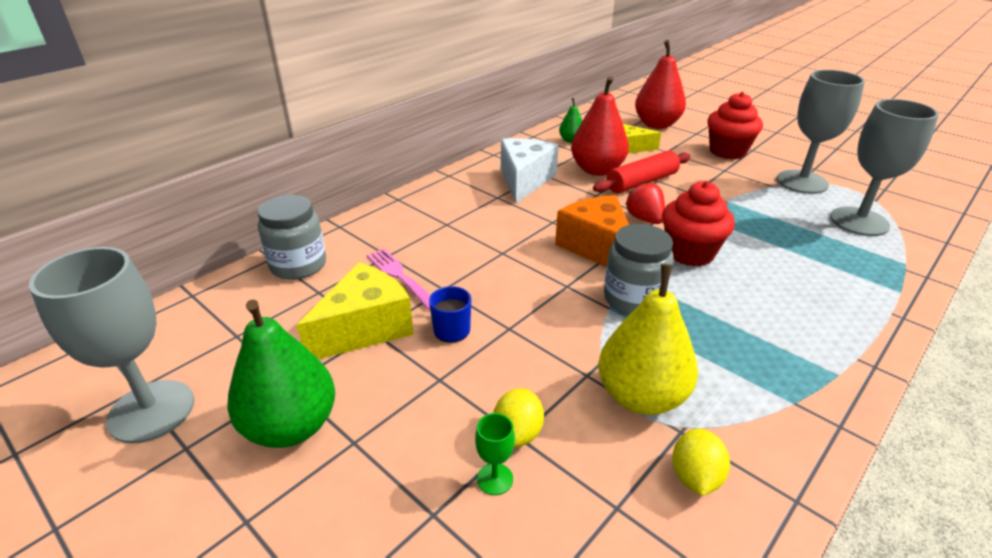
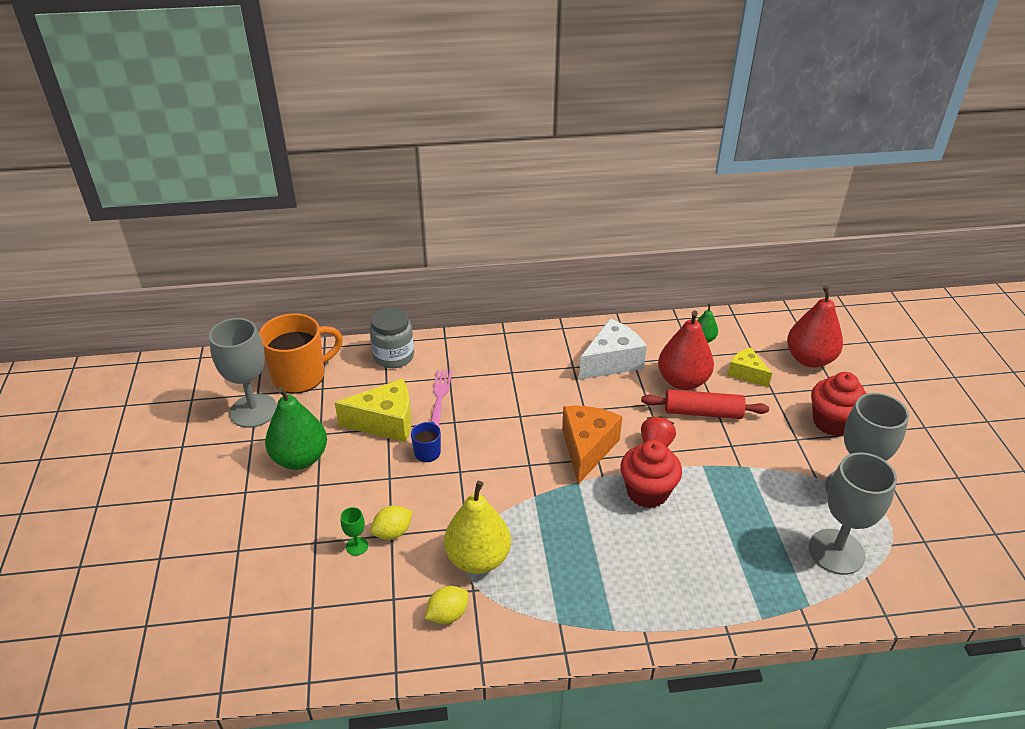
camera: 40 degrees right, 5 degrees up
(188, 337) = (301, 376): none -> orange mug
(633, 299) = (558, 499): grey jar -> none

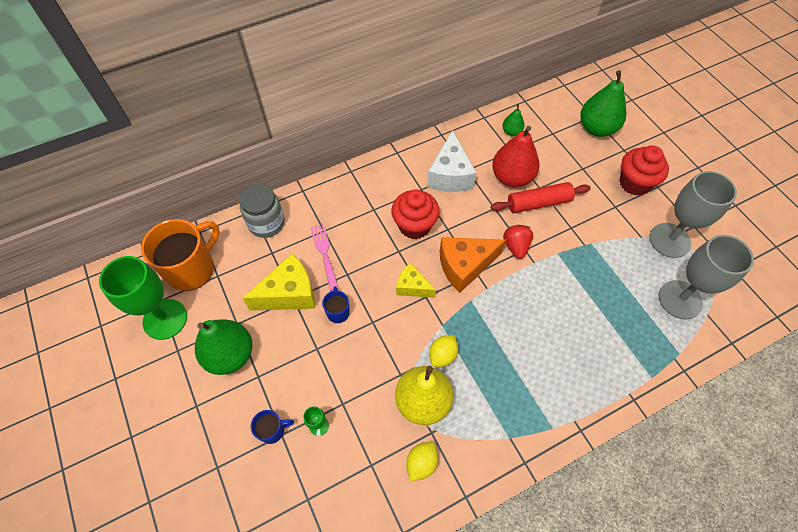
camera: 20 degrees left, 20 degrees up
(253, 411) = (165, 319): grey goblet -> green goblet
(308, 536) = (272, 430): none -> blue mug
(393, 532) = (343, 401): yellow lemon -> yellow lemon (442, 355)
(587, 449) = (465, 266): orange cheese -> orange cheese turned 105 degrees counterclockwise
(611, 362) = (450, 175): white cheese -> white cheese turned 150 degrees clockwise
(647, 492) = (527, 292): red cupcake -> red cupcake (414, 226)
(746, 373) = (556, 156): yellow cheese -> yellow cheese (412, 287)
(809, 359) = (596, 128): red pear -> green pear

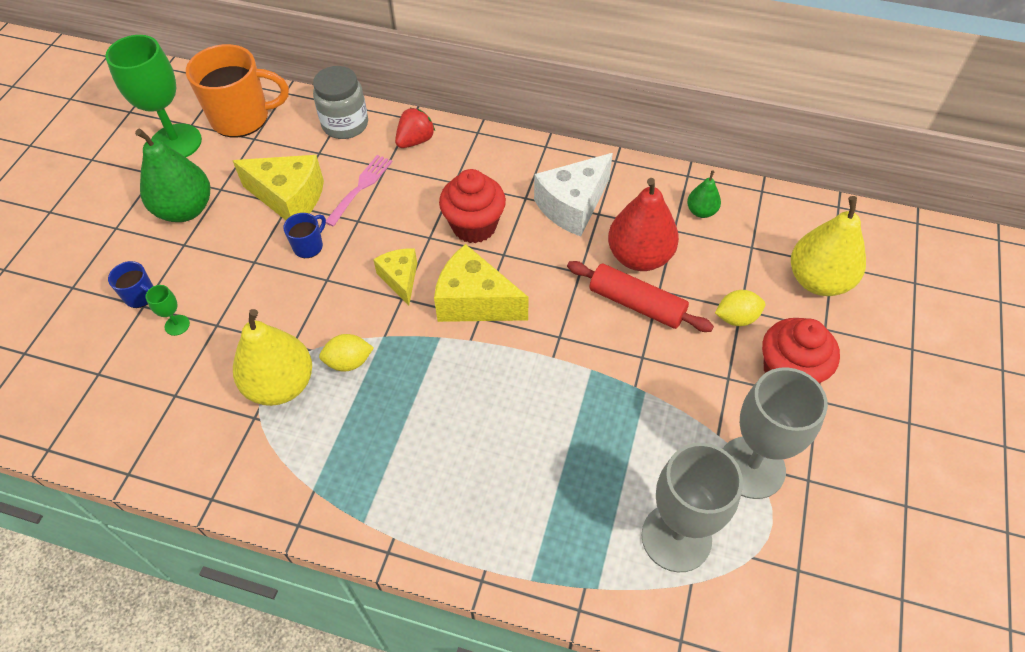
camera: 45 degrees right, 5 degrees down
(421, 463) = (213, 434): yellow lemon -> yellow lemon (736, 318)
(465, 266) = (475, 302): orange cheese -> yellow cheese
(515, 246) = (553, 326): red strawberry -> red strawberry (415, 141)
(596, 128) = (818, 280): green pear -> yellow pear

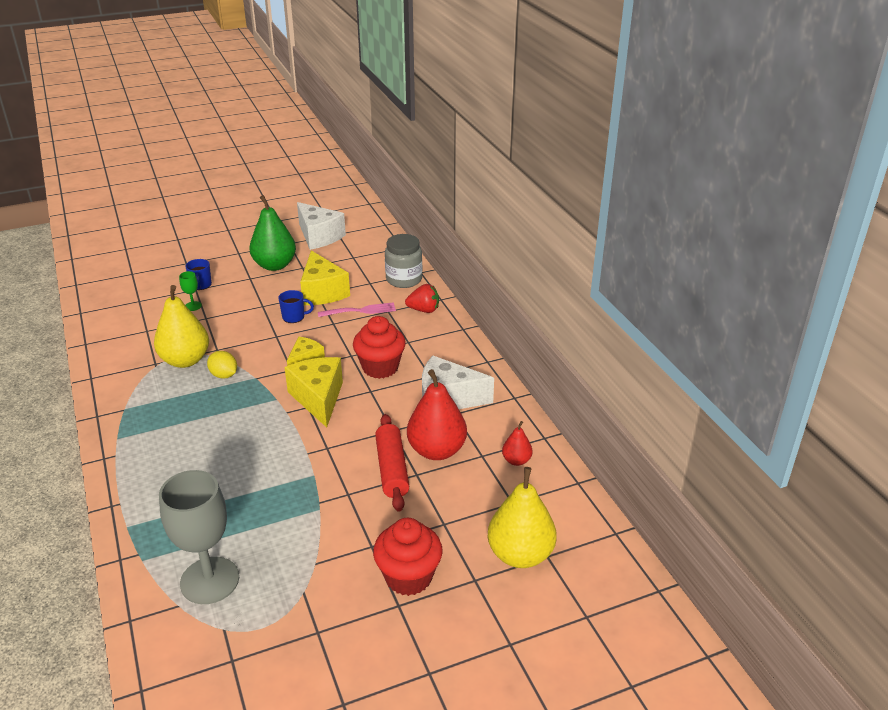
camera: 50 degrees right, 20 degrees down
(176, 142) = (319, 236): green goblet -> white cheese
(242, 118) = (364, 245): orange mug -> none
(701, 211) = (516, 460): green pear -> red pear
(736, 318) = (432, 525): yellow lemon -> none
(751, 467) = (301, 594): grey goblet -> none

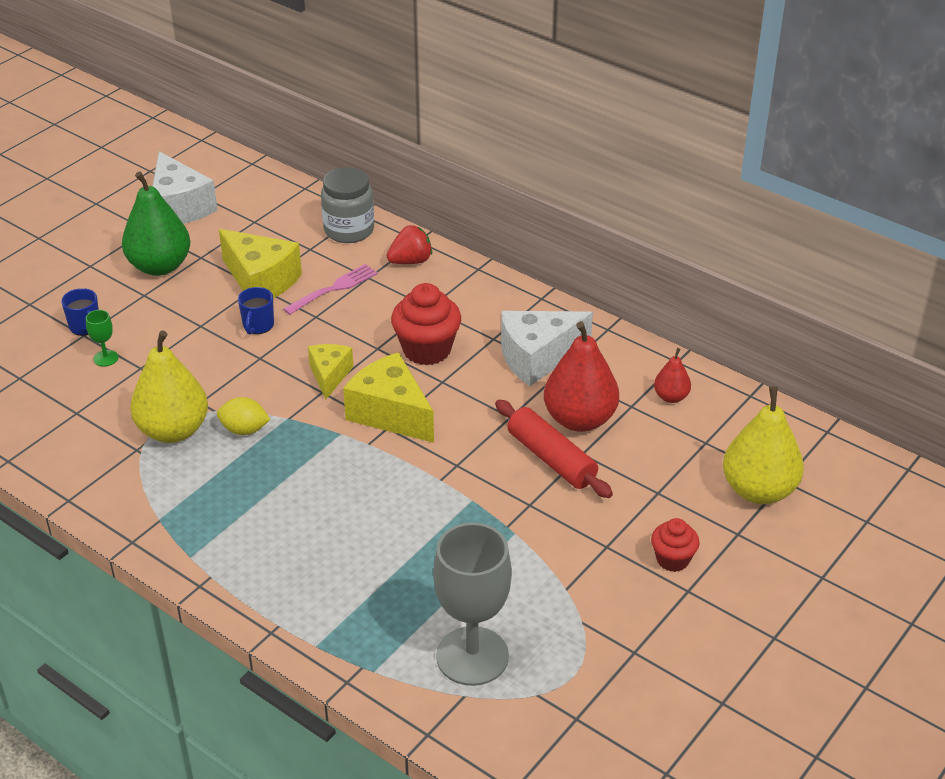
camera: 30 degrees left, 5 degrees up
(294, 317) = (258, 326): blue mug -> blue mug turned 135 degrees clockwise
(319, 236) = (179, 207): white cheese -> white cheese turned 45 degrees clockwise
(408, 577) = (672, 559): red cupcake -> red cupcake, size x0.59

